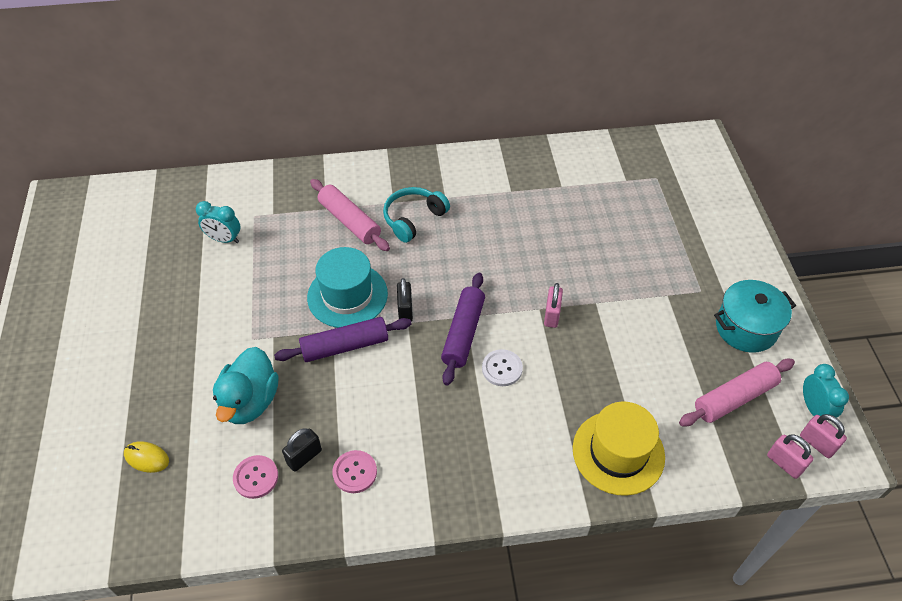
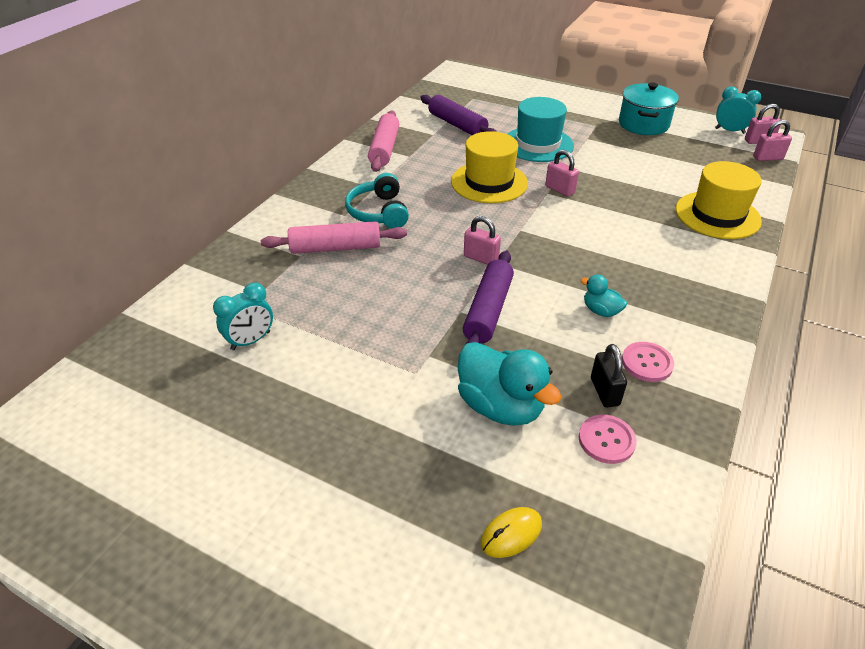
camera: 55 degrees left, 10 degrees down
(347, 295) = (427, 285): turquoise hat -> turquoise hat (538, 144)
(397, 417) = (601, 311): none -> turquoise duck
(405, 310) = (481, 258): black padlock -> pink padlock
(463, 333) = (538, 238): purple rolling pin -> purple rolling pin (457, 125)
(502, 368) = (593, 234): white button -> none
(518, 262) = (489, 182): none -> yellow hat
(734, 398) = (700, 152): pink rolling pin -> pink rolling pin (384, 149)

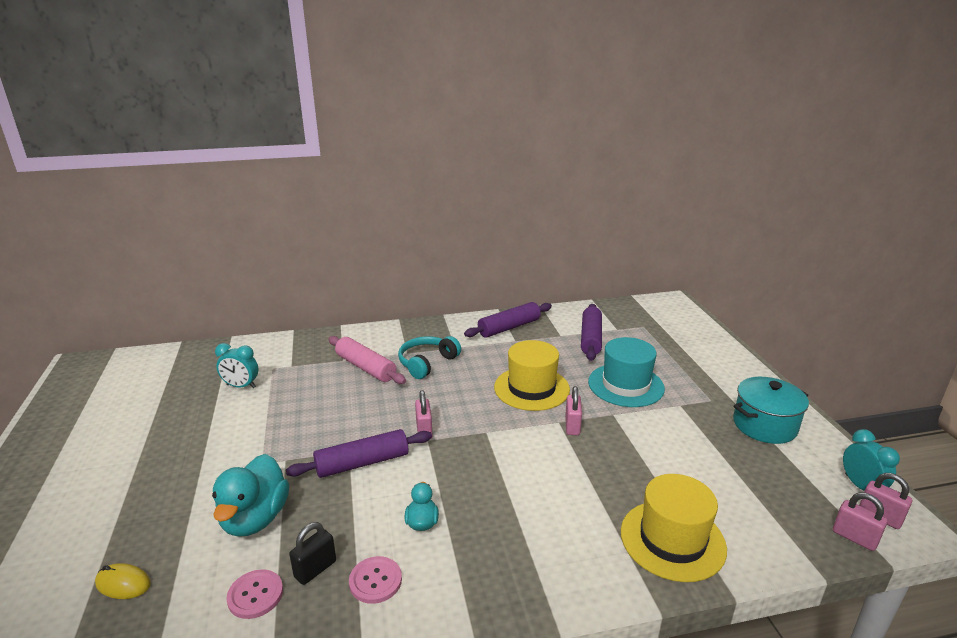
camera: 50 degrees right, 15 degrees down
(384, 149) = (509, 327): pink rolling pin -> purple rolling pin

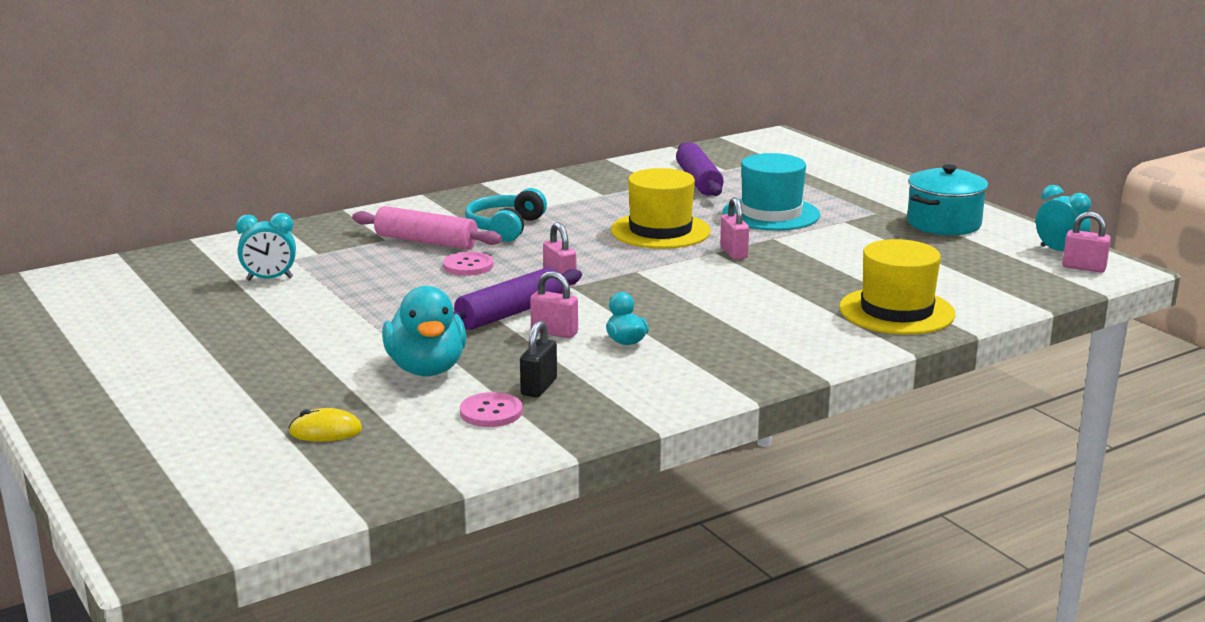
camera: 20 degrees left, 5 degrees down
(375, 581) = (613, 383): pink button -> pink button (468, 266)
(509, 327) = (584, 184): purple rolling pin -> none
(854, 538) = (1066, 284): pink padlock -> pink padlock (554, 332)

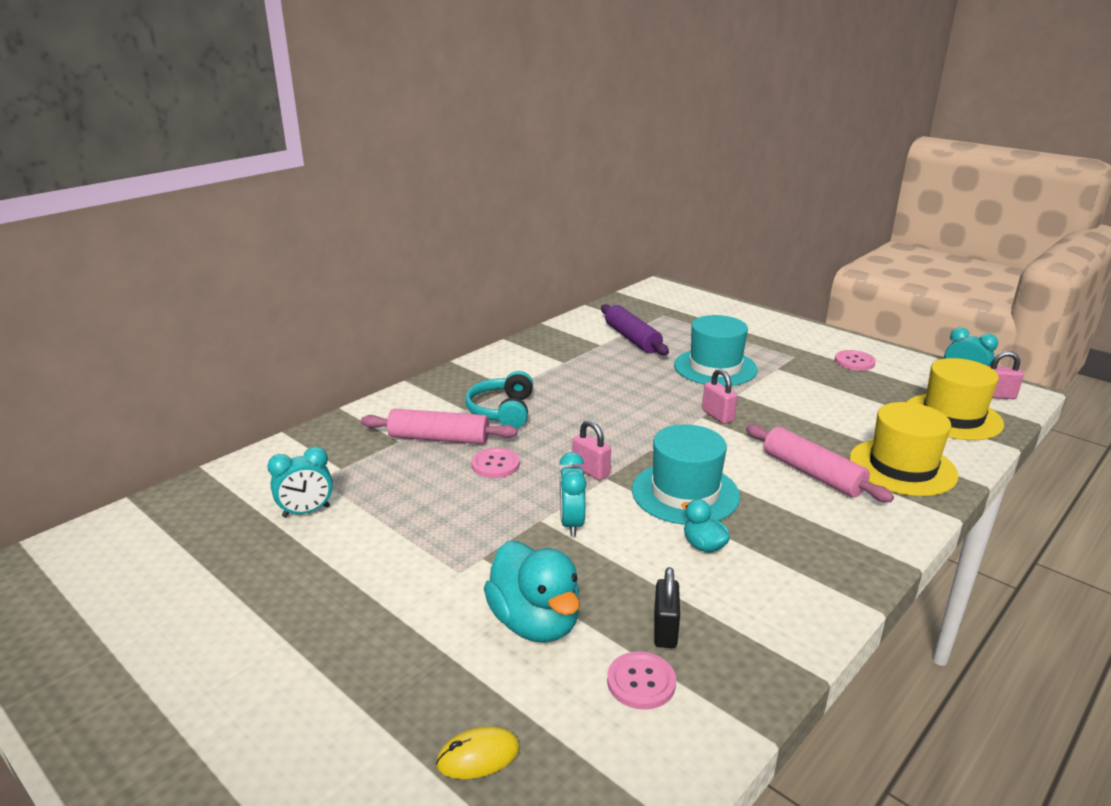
camera: 15 degrees left, 5 degrees up
(510, 313) = (571, 524): purple rolling pin -> turquoise clock
(554, 332) = (630, 544): pink padlock -> none
(641, 305) = (685, 493): none -> turquoise hat
(660, 231) = (639, 398): yellow hat -> yellow hat (952, 417)
(790, 306) = (812, 473): none -> pink rolling pin
(944, 224) = (854, 362): turquoise pot -> pink button

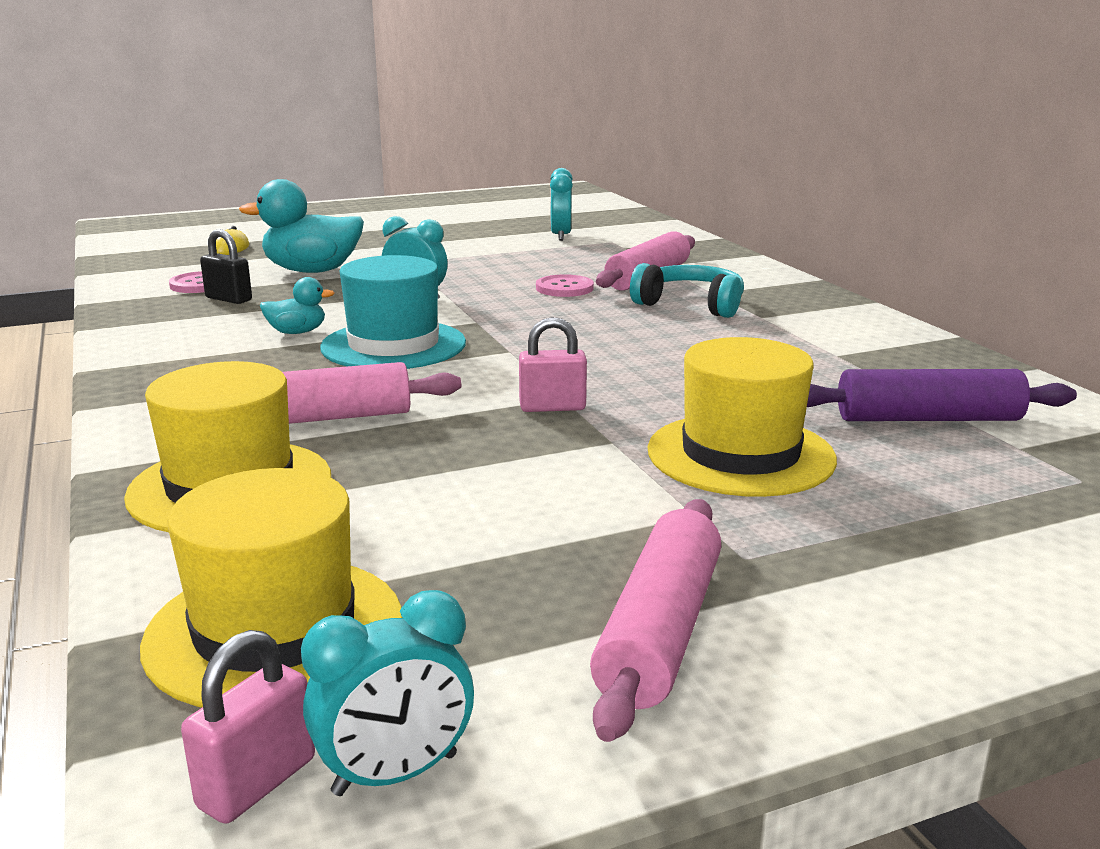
camera: 115 degrees right, 5 degrees down
(590, 471) = (499, 318): pink padlock -> none
(715, 367) = (740, 454): turquoise hat -> yellow hat
(854, 362) = (660, 632): pink button -> pink rolling pin

